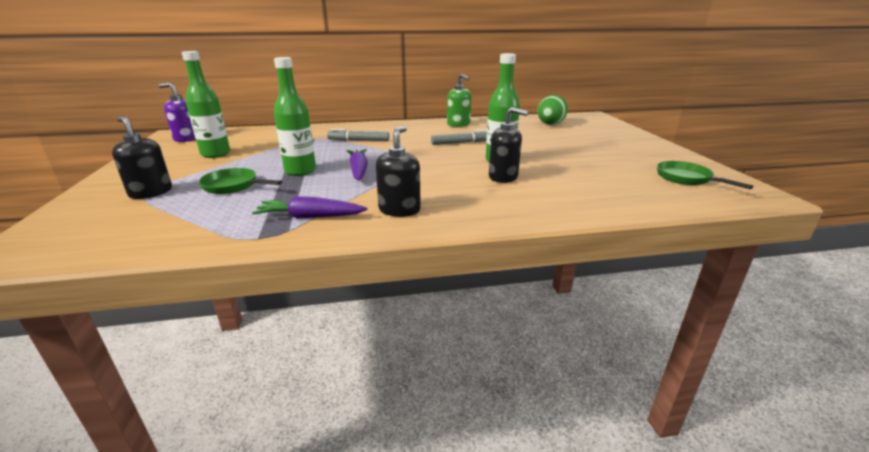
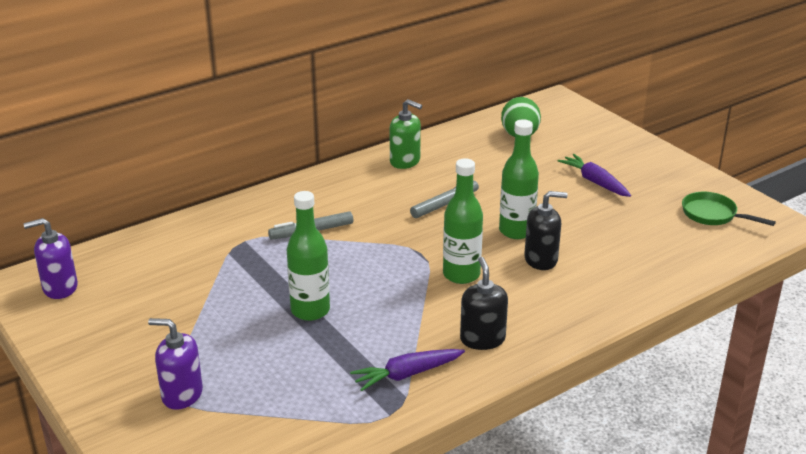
camera: 25 degrees left, 5 degrees up
(151, 192) = (182, 394): black soap dispenser -> purple soap dispenser
(216, 154) = (155, 308): green bottle -> green bottle (461, 274)
(234, 186) = (265, 357): green pan -> none
(359, 170) = (376, 290): purple carrot -> purple carrot (595, 182)

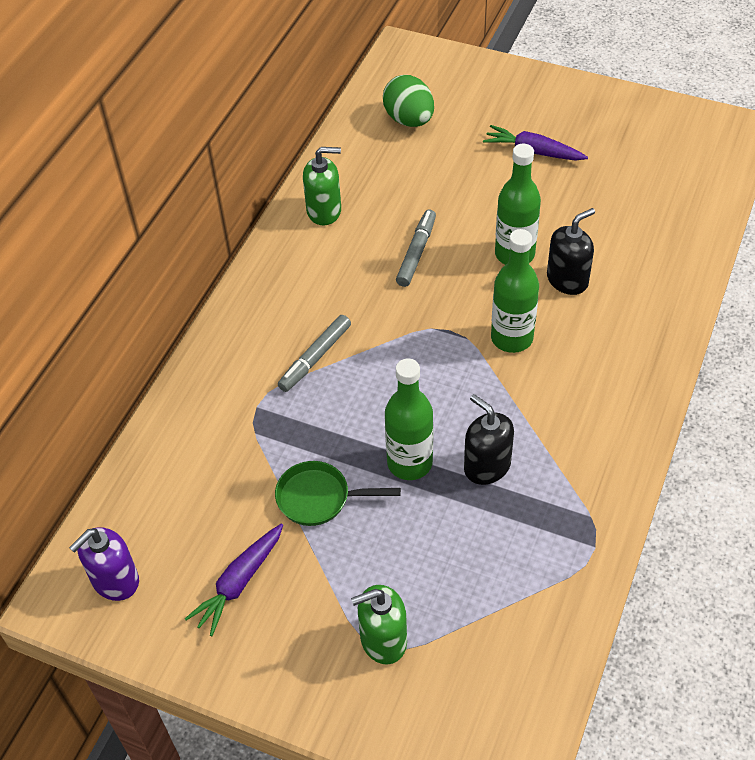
camera: 30 degrees left, 20 degrees up
(182, 394) = (383, 640): purple soap dispenser -> green soap dispenser
(407, 374) = (569, 490): purple carrot -> purple carrot (239, 583)
(482, 339) = (598, 408): black soap dispenser -> black soap dispenser (487, 466)
(713, 215) = (670, 145): green pan -> green pan (319, 498)

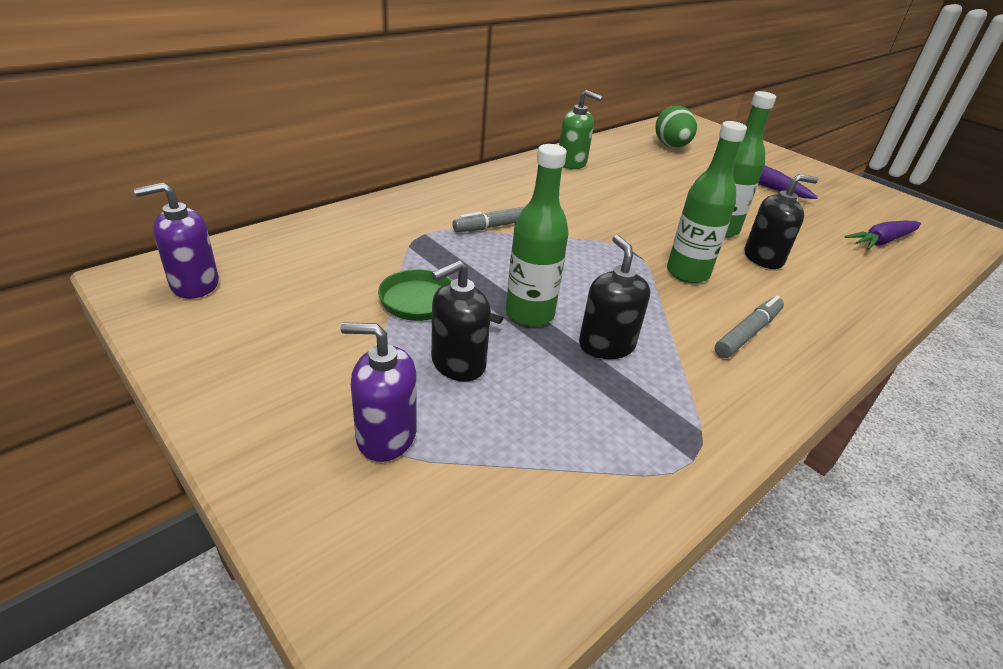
camera: 20 degrees right, 15 degrees down
(239, 583) = (293, 329): purple carrot -> purple carrot (881, 241)
(383, 640) = (386, 436): green soap dispenser -> purple soap dispenser
(388, 547) = (458, 363): none -> black soap dispenser
(416, 252) = (631, 202): grey marker -> grey marker (748, 333)

